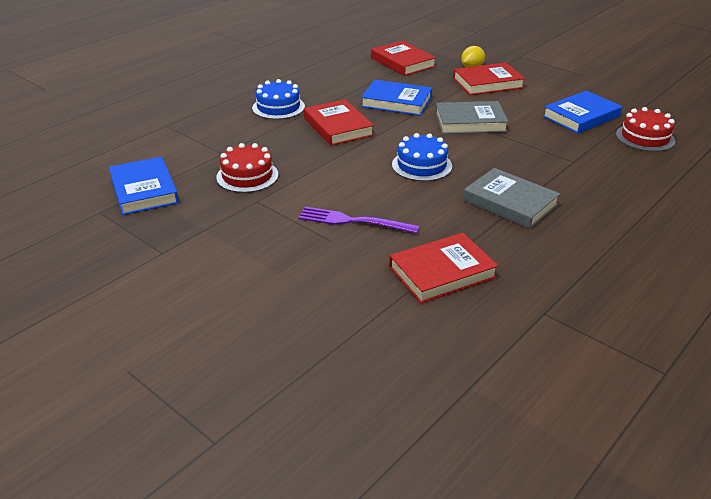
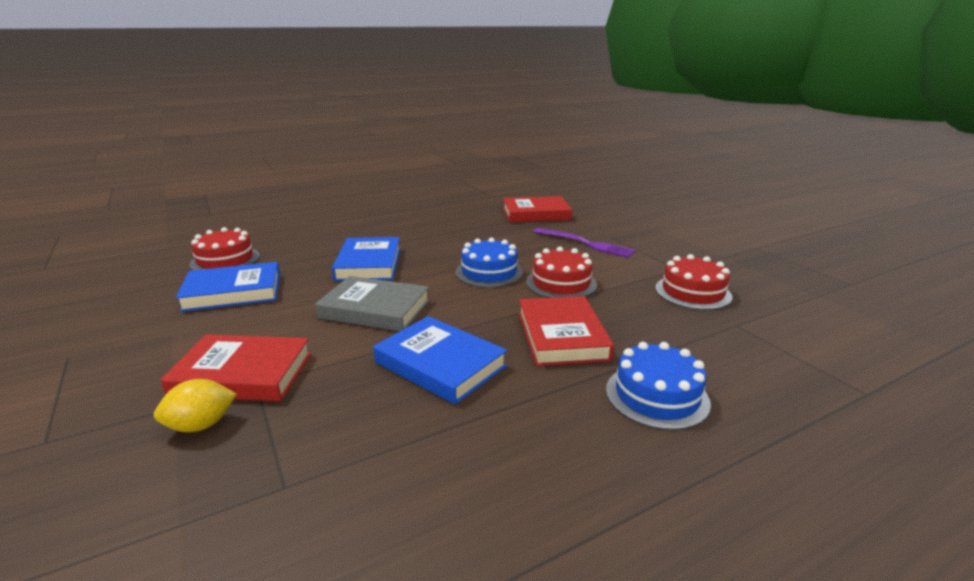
camera: 160 degrees left, 10 degrees down
(144, 190) = (816, 297): blue book -> blue book (369, 264)
(356, 165) = (561, 283): none -> red cake
(402, 62) = (312, 491): red book -> none
(510, 203) = (442, 236): grey book -> none

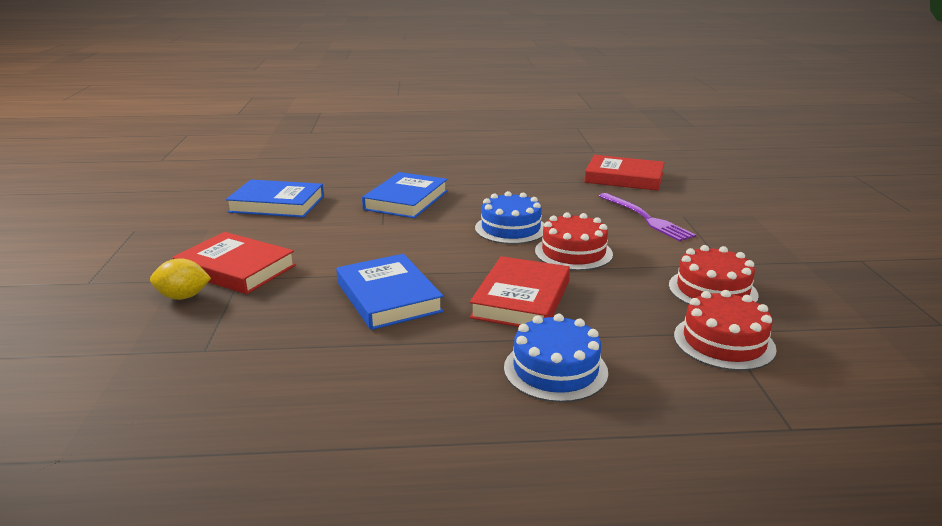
camera: 25 degrees right, 0 degrees up
(225, 260) = (291, 176): red cake -> red cake (724, 342)
(375, 309) = (376, 241): grey book -> none

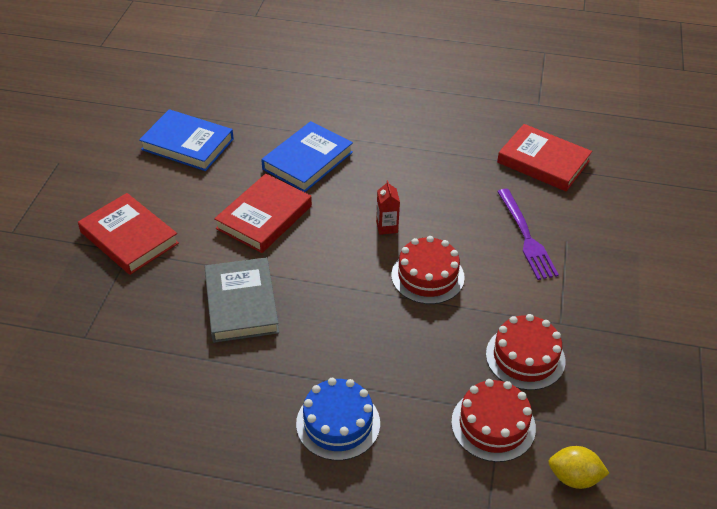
camera: 15 degrees right, 20 degrees up
(183, 297) = (80, 267): yellow lemon -> yellow lemon (574, 477)
(388, 297) = (241, 303): blue book -> grey book
(511, 228) = (387, 227): blue cake -> red carton
(521, 299) = (350, 331): red book -> red book (264, 217)

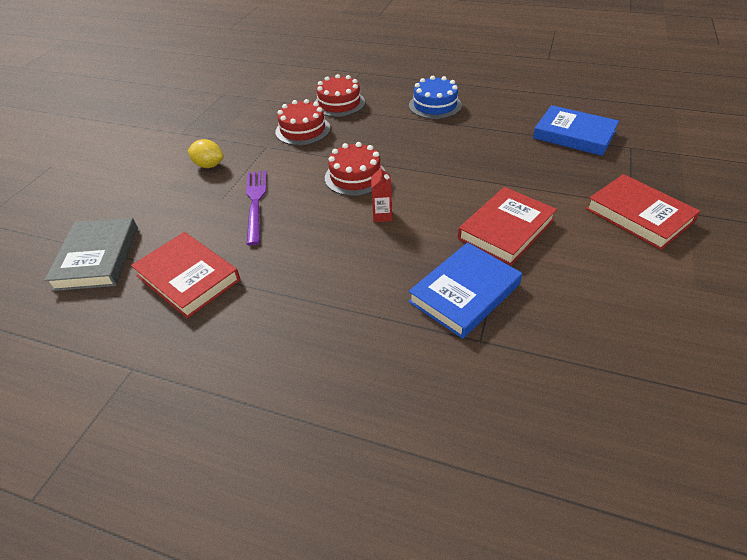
camera: 170 degrees left, 0 degrees up
(187, 144) = (629, 326): blue book -> blue book (574, 135)
(241, 303) = (512, 163): grey book -> grey book (97, 258)
(574, 477) = (304, 86): yellow lemon -> yellow lemon (209, 165)

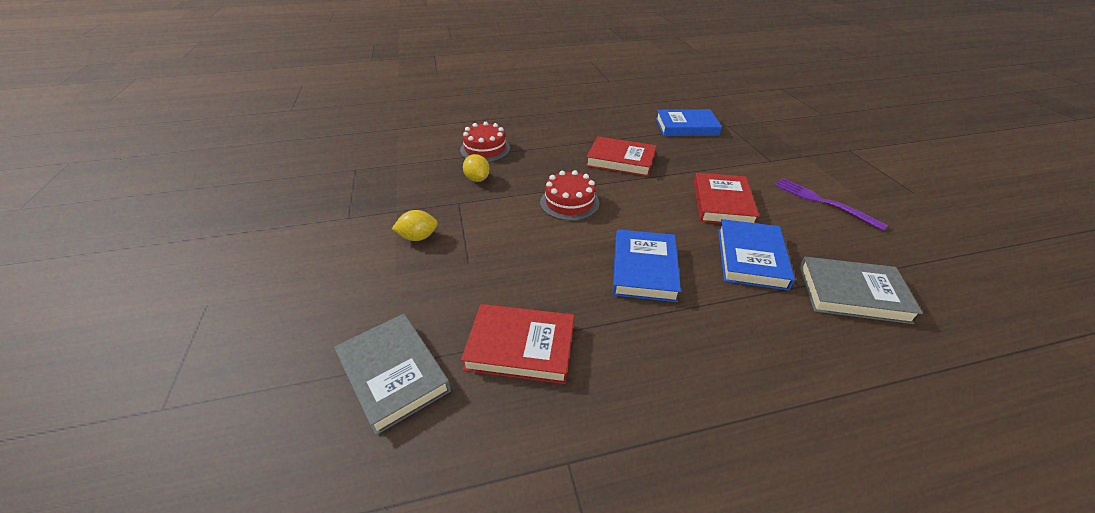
camera: 35 degrees left, 5 degrees down
(255, 202) = (506, 254): purple fork -> purple fork (822, 202)
(303, 130) = (477, 179): red cake -> yellow lemon
(349, 260) = (644, 269): none -> blue book
(382, 215) = (627, 225): red carton -> none
(435, 105) = (567, 131): blue cake -> none
(529, 373) = (852, 293): none -> grey book
(638, 215) = (783, 166): red book -> red book (621, 160)

